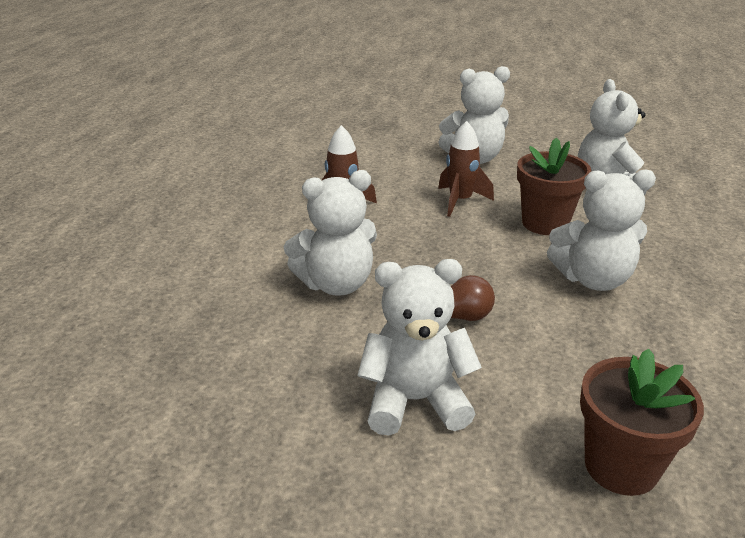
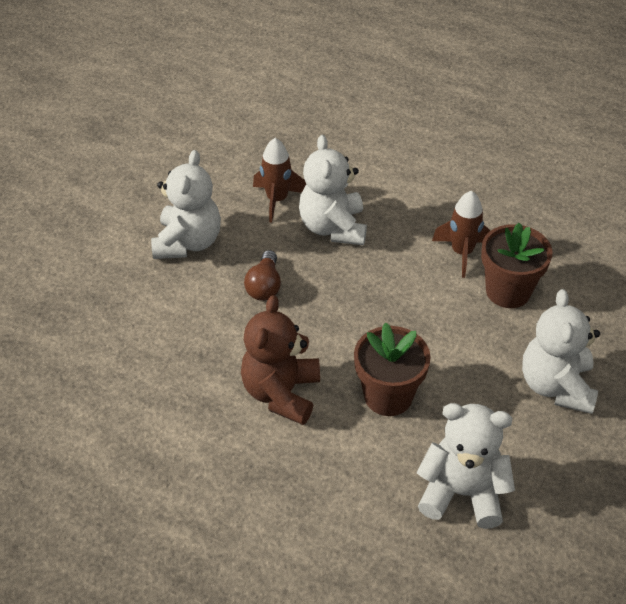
camera: 105 degrees right, 15 degrees up
(460, 201) = (451, 342): brown rocket -> brown rocket (277, 200)
(593, 279) = (281, 393): white teddy bear -> brown teddy bear
(621, 466) = (89, 321): brown flower pot -> brown flower pot (508, 291)

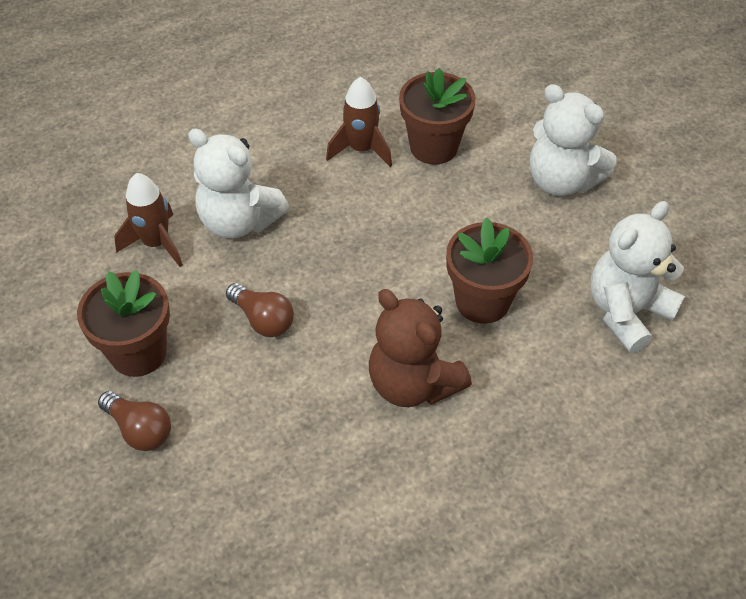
camera: 55 degrees left, 5 degrees up
(135, 276) = (140, 429): none -> brown light bulb
(188, 242) = (138, 352): white teddy bear -> brown flower pot

